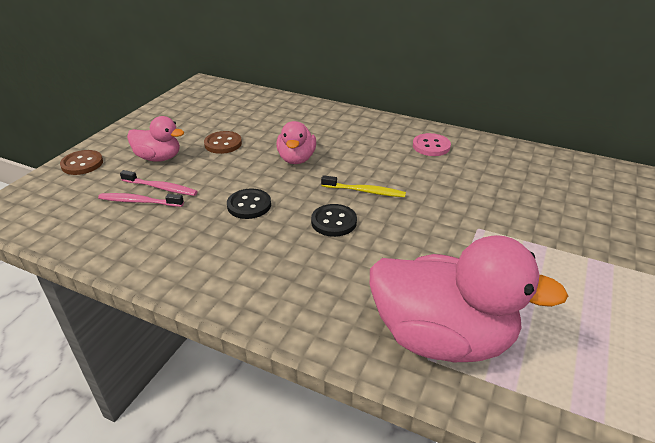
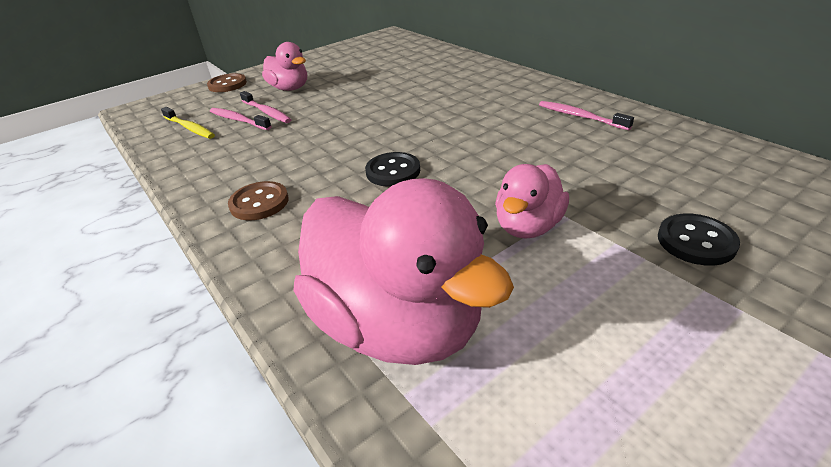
camera: 30 degrees right, 0 degrees up
(223, 144) = (356, 84): brown button -> brown button (259, 203)
(249, 205) = (326, 140): black button -> black button (696, 241)
(296, 159) = (412, 107): pink duck -> pink duck (528, 226)
(365, 191) = (456, 149): yellow toothbrush -> yellow toothbrush (190, 128)
(431, 146) = (580, 116): pink button -> pink toothbrush

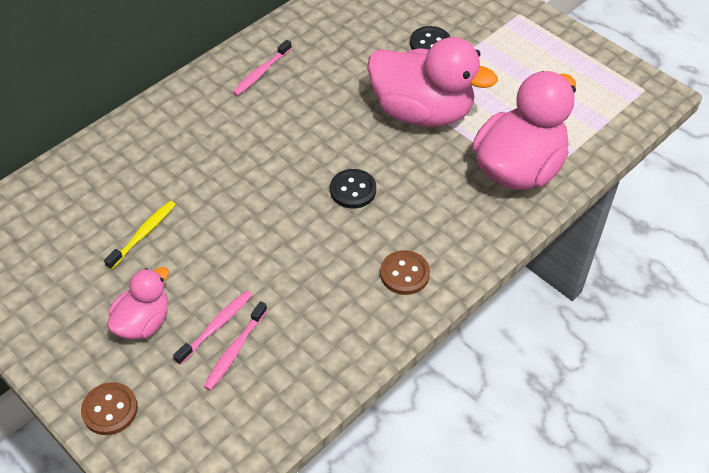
camera: 100 degrees left, 15 degrees up
(190, 128) = (251, 398): yellow toothbrush -> yellow toothbrush (143, 234)
(528, 226) = (422, 112): pink duck -> pink duck, size x1.86

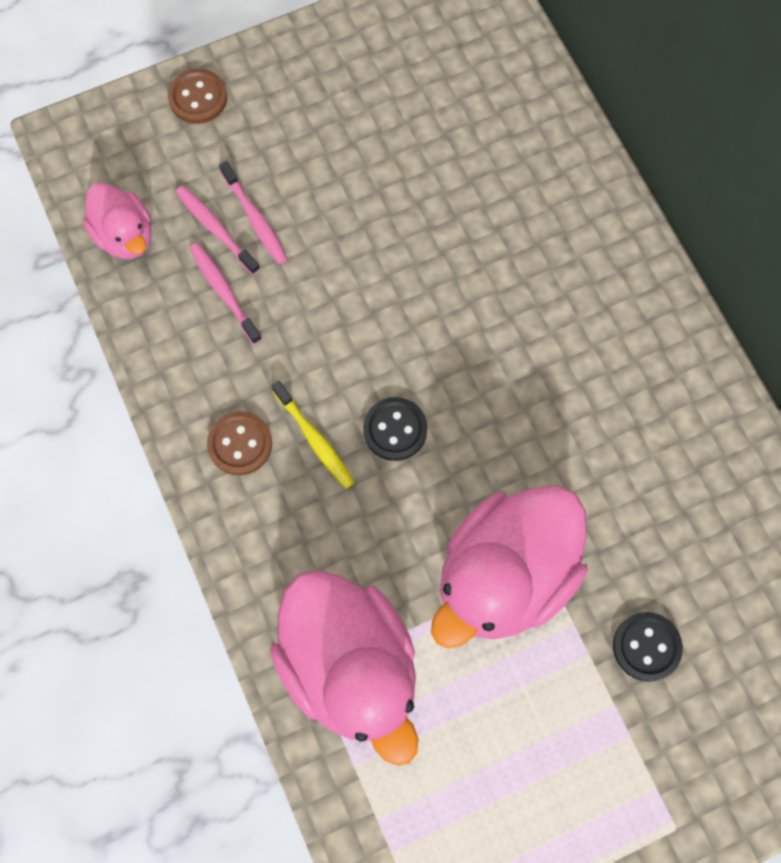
camera: 110 degrees right, 20 degrees up
(143, 234) = (417, 173): yellow toothbrush -> yellow toothbrush (315, 439)
(143, 322) = (291, 149): pink duck -> pink duck (125, 236)
(261, 72) = (656, 380): pink toothbrush -> pink toothbrush (224, 292)

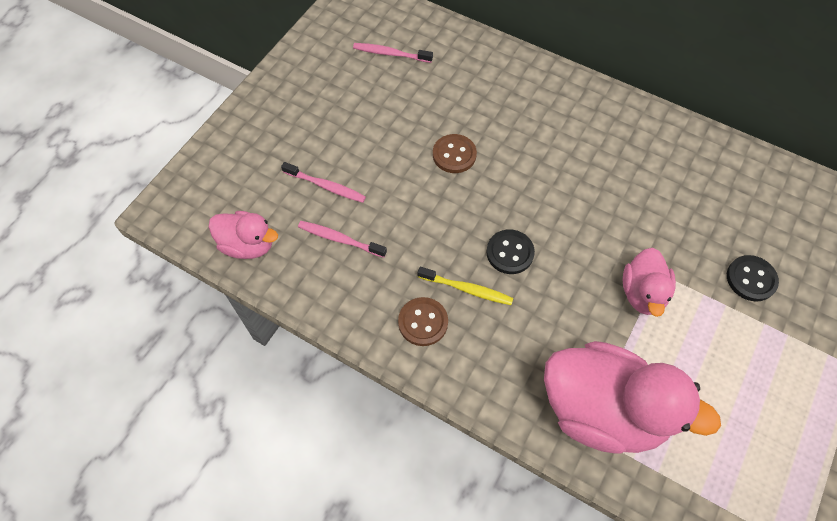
camera: 35 degrees left, 10 degrees down
(198, 98) = (235, 140): brown button -> brown button (454, 155)
(215, 229) = (305, 206): pink toothbrush -> pink toothbrush (390, 54)
(504, 575) = (642, 293): pink duck -> pink duck, size x0.54

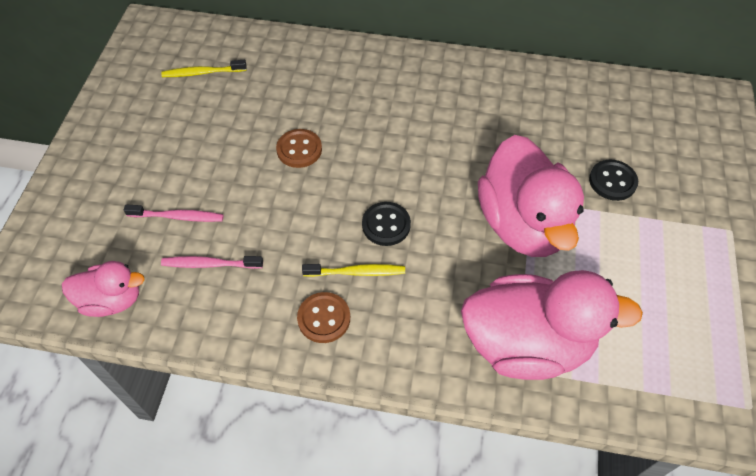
camera: 20 degrees left, 5 degrees down
(390, 54) = (202, 73): pink toothbrush -> yellow toothbrush
(642, 293) = (523, 223): pink duck -> pink duck, size x1.86

